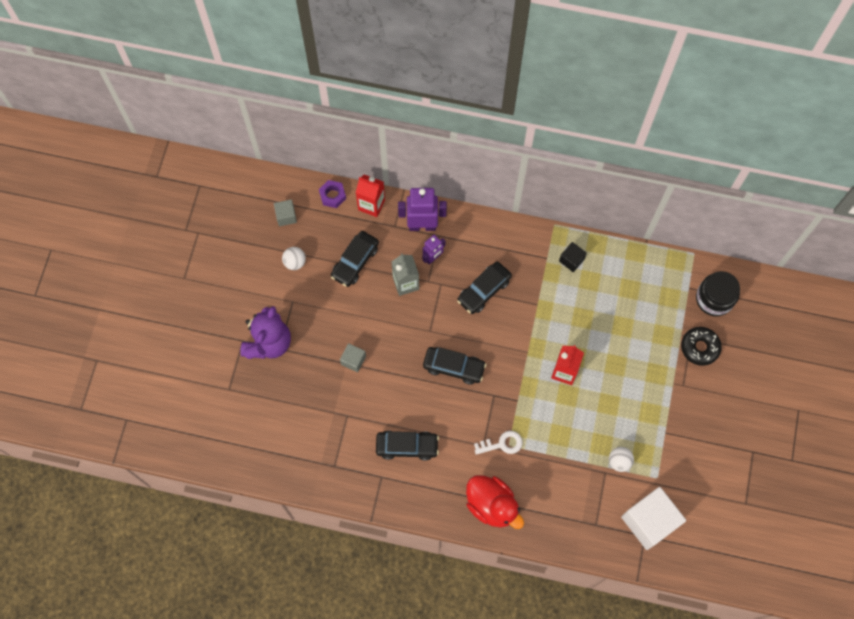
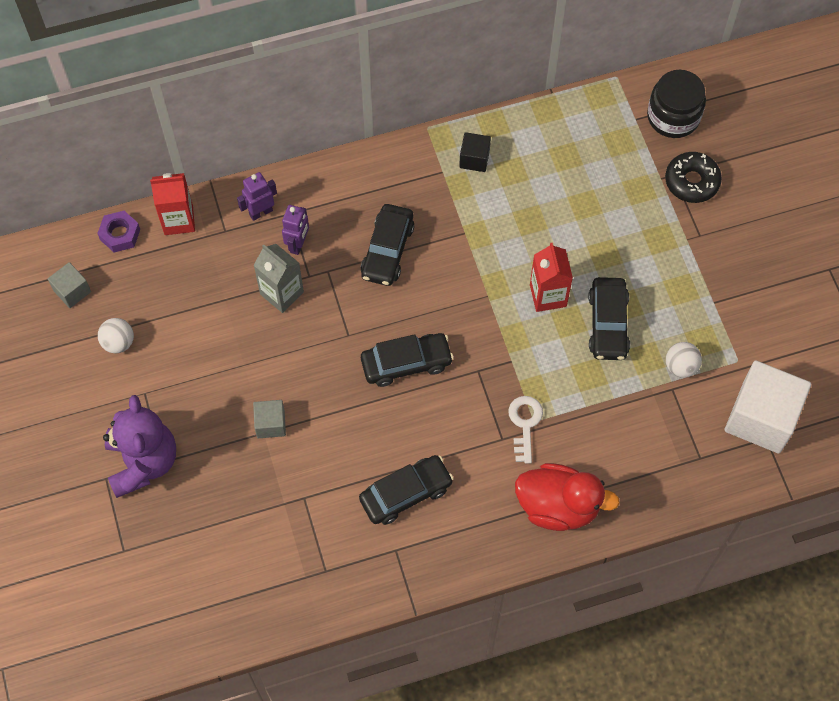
camera: 30 degrees left, 5 degrees down
(355, 262) = (199, 301): black car -> black car (608, 324)
(422, 225) = (260, 212): purple robot -> purple robot, size x0.58
(502, 444) = (525, 424): white key -> white key turned 45 degrees counterclockwise

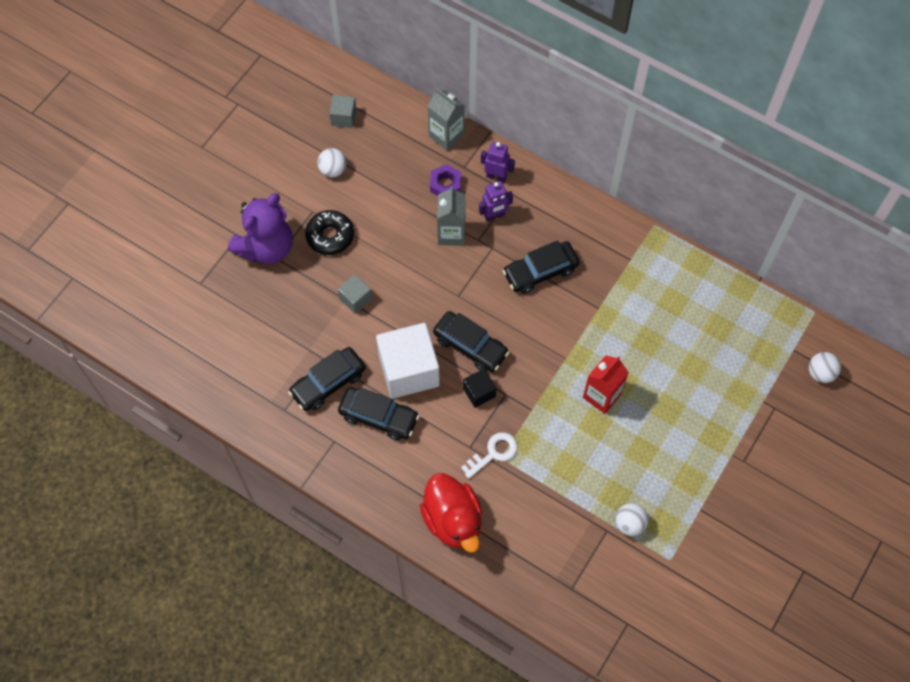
camera: 50 degrees right, 0 degrees up
(120, 234) = (405, 112): purple nut -> purple nut (445, 185)
(178, 220) = (446, 135): red carton -> grey carton
(474, 159) = (659, 271): black cube -> black cube (479, 392)
(608, 324) = (616, 451): black car -> black car (328, 383)
(673, 117) = (820, 373): black jar -> white ball
(691, 181) = (781, 424): black donut -> black donut (330, 236)
(761, 418) = (640, 608): white cube -> white cube (409, 370)

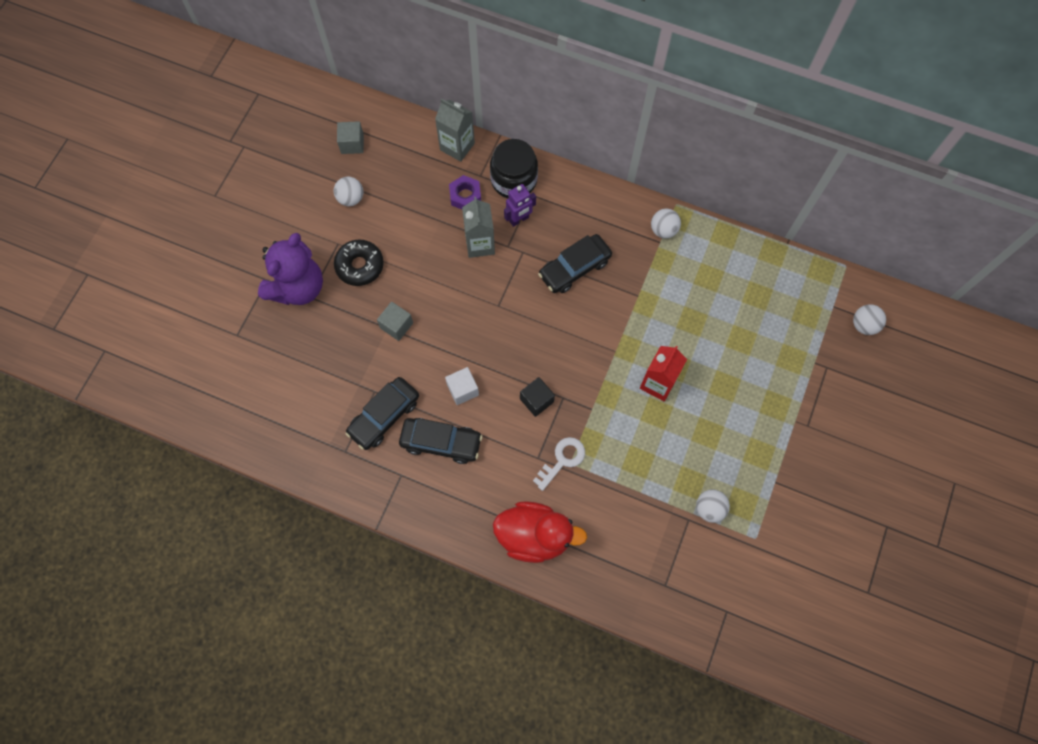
camera: 10 degrees left, 5 degrees up
(409, 370) = (463, 390): white cube -> white cube, size x0.48
(453, 520) = (534, 536): red duck -> red duck turned 45 degrees counterclockwise
(470, 346) = (519, 355): black car -> none
(496, 176) = (514, 180): purple robot -> black jar
(636, 248) = (663, 230): none -> white ball

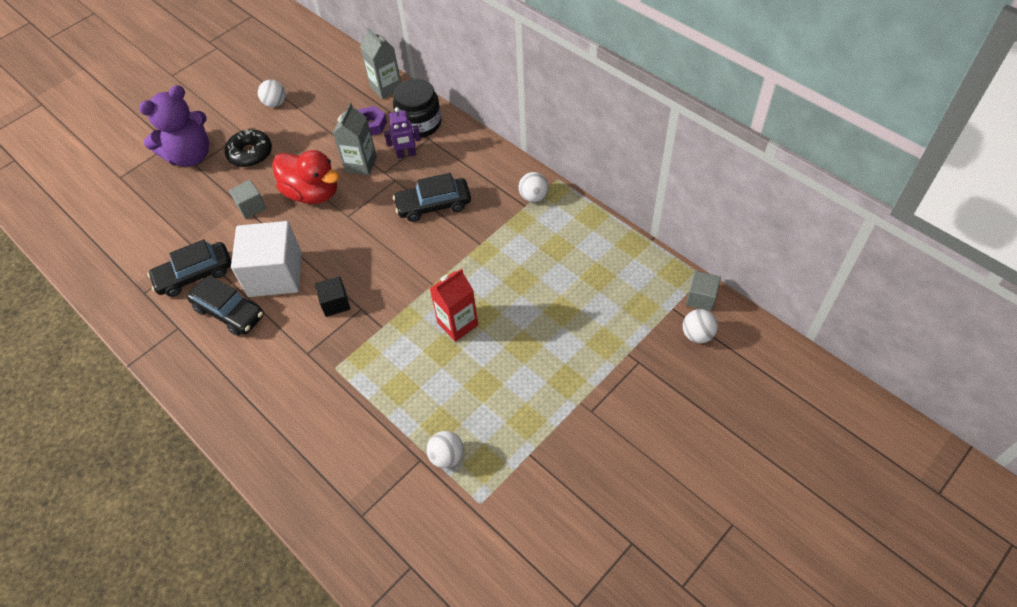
camera: 25 degrees right, 15 degrees down
(352, 144) = (301, 66): grey cube -> grey cube (701, 298)
(463, 390) = (275, 274): white cube -> white cube, size x2.06
(534, 536) = (262, 422): red duck -> red duck (312, 193)
(562, 460) = (328, 363): white key -> none

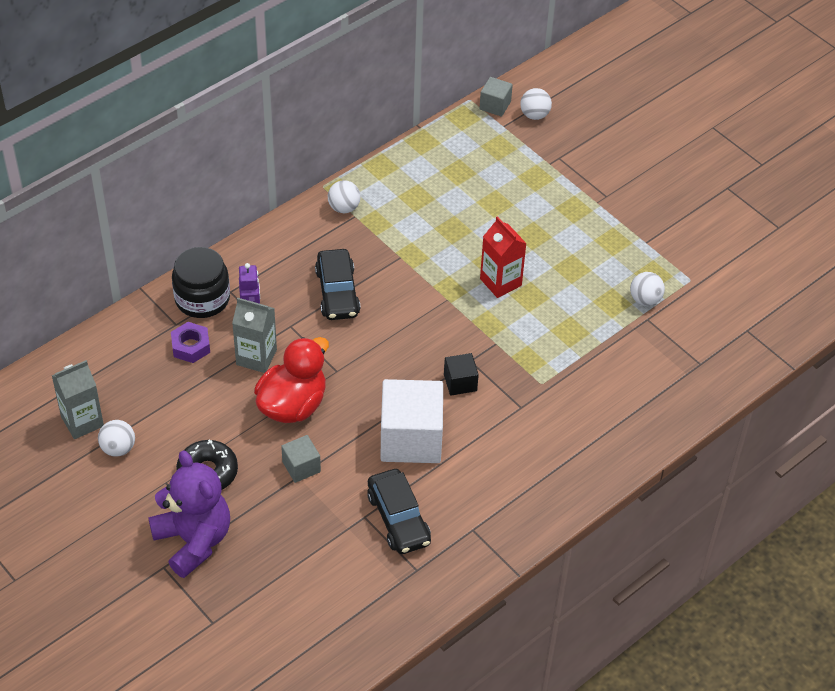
camera: 90 degrees left, 5 degrees down
(229, 312) = (457, 480): black car -> none
(386, 88) = (126, 329): grey carton -> grey carton (82, 421)

